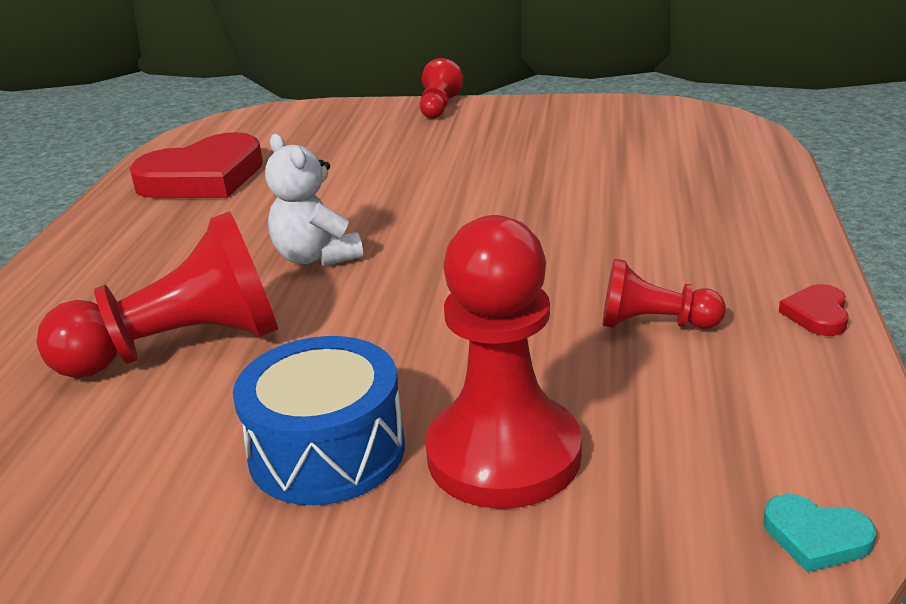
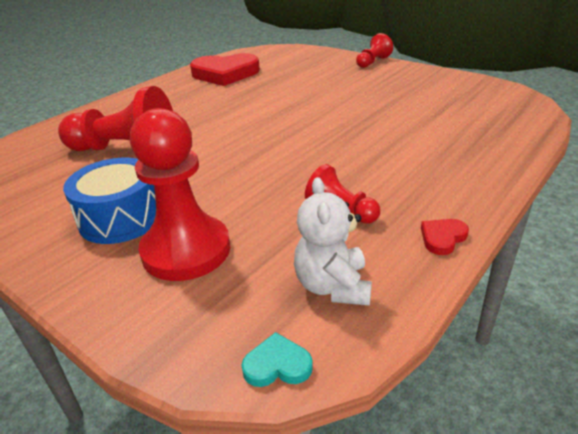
camera: 30 degrees right, 5 degrees up
(316, 257) = (225, 124): white teddy bear -> white teddy bear (333, 286)
(816, 537) = (277, 365): turquoise heart -> turquoise heart turned 120 degrees clockwise

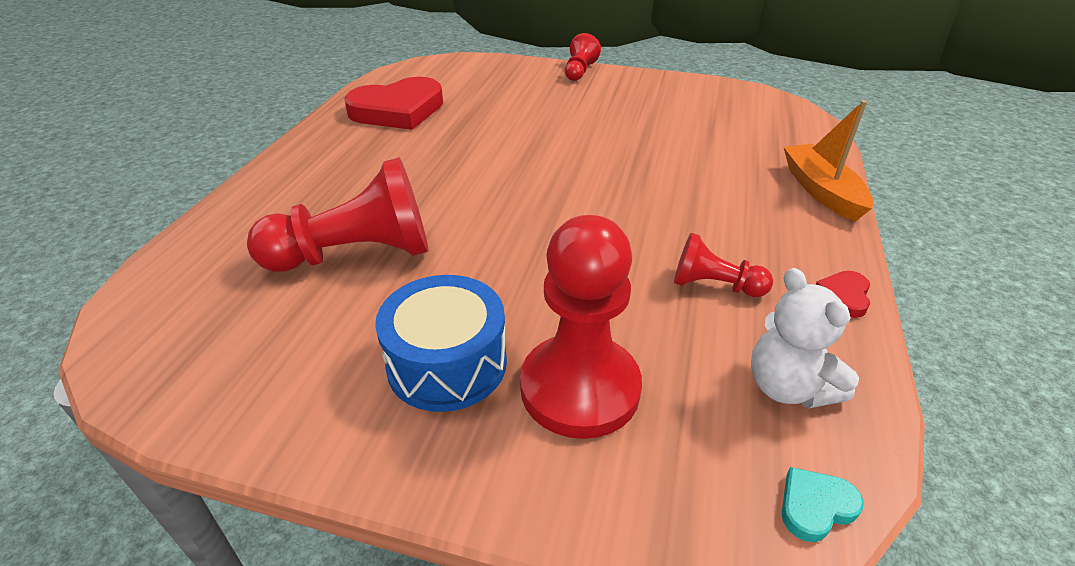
camera: 25 degrees left, 5 degrees up
(497, 163) = (821, 191): none -> orange boat

